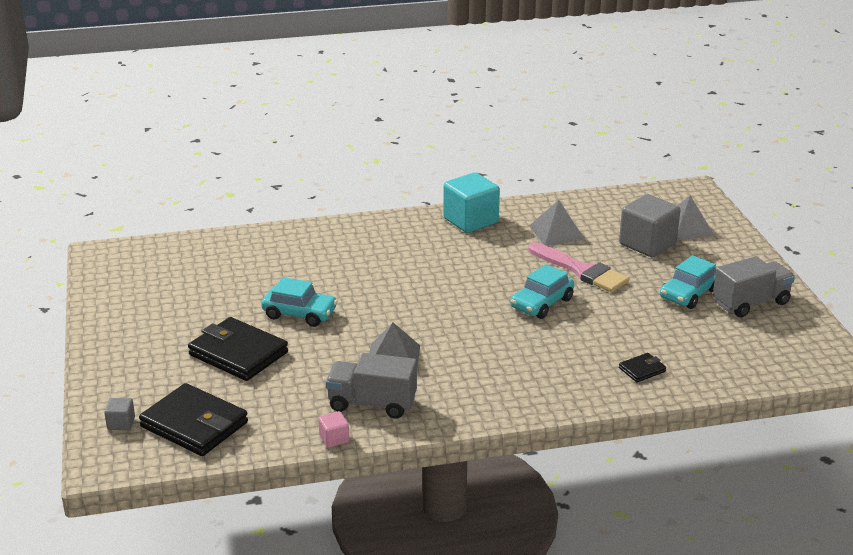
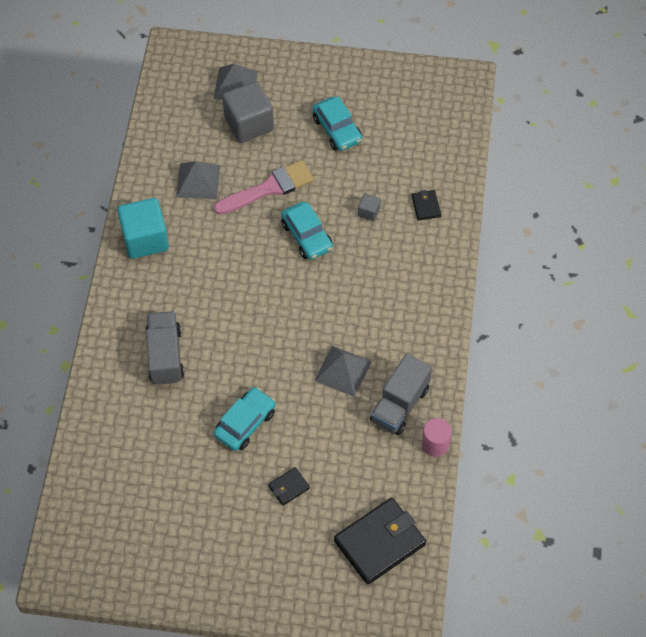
camera: 70 degrees left, 30 degrees up
(121, 423) = (357, 599): grey cube -> grey cube (369, 212)
(238, 354) = (289, 487): black wallet -> black wallet, size x0.46
(334, 439) = (435, 444): pink cube -> pink cylinder
(750, 303) = (367, 95): grey truck -> grey truck (165, 356)

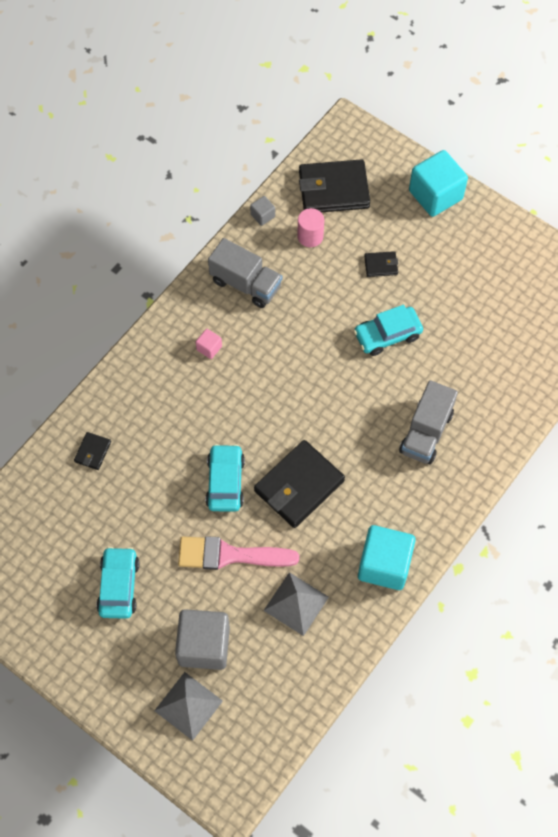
camera: 150 degrees left, 5 degrees up
(246, 262) = (299, 486): none -> black wallet
(277, 591) = (435, 195): none -> turquoise cube
(343, 371) = (275, 336): grey pyramid -> none
(369, 212) = (150, 475): grey cube -> grey cube (262, 215)
(392, 332) = (209, 348): none -> pink cube
(400, 405) = (246, 283): grey truck -> grey truck turned 60 degrees clockwise
(435, 444) = (239, 238): pink cylinder -> pink cylinder (310, 236)

